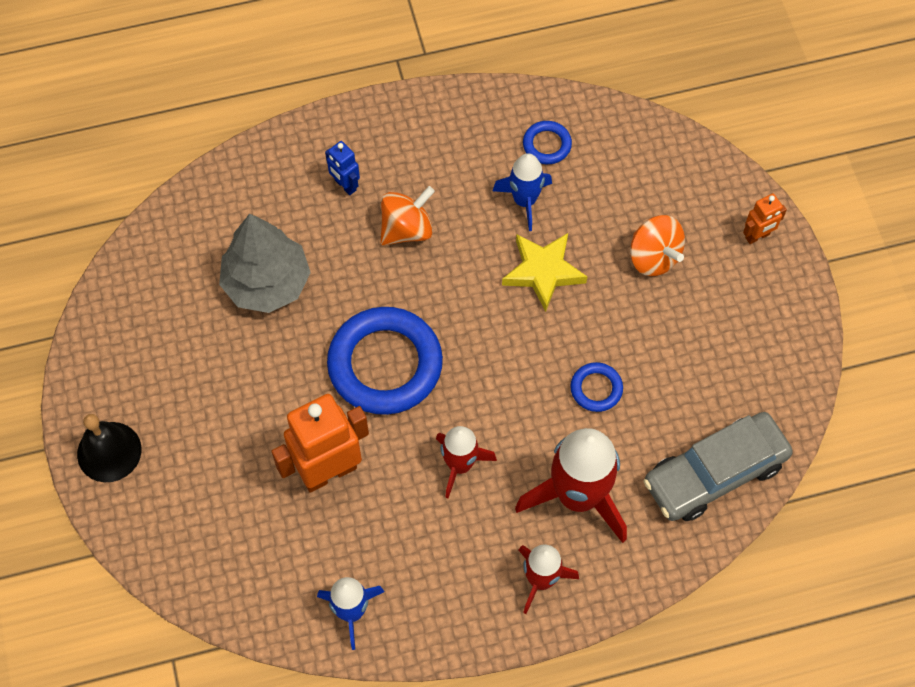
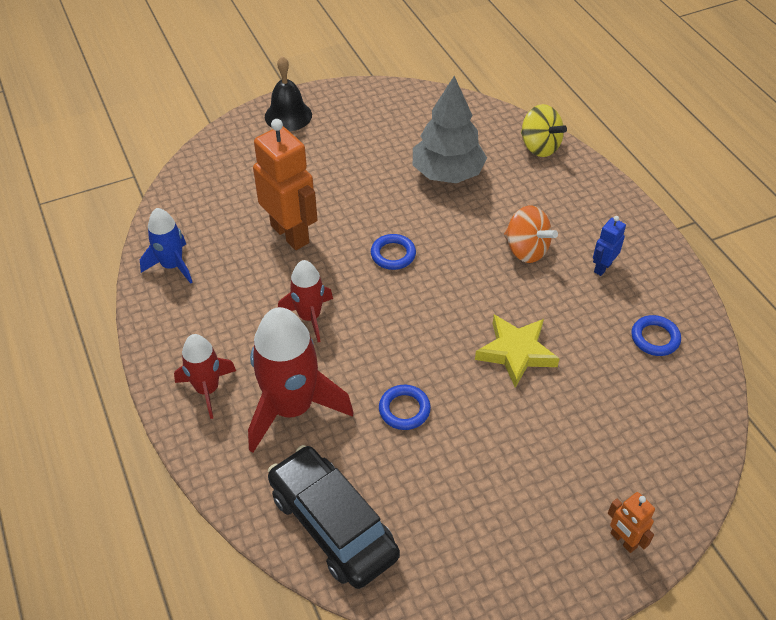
camera: 80 degrees right, 15 degrees down
(246, 175) = (539, 147): none -> yellow spinning top
(345, 185) = (553, 205): blue robot -> blue robot (602, 267)
(385, 364) = (393, 254): blue ring -> blue ring, size x0.45
(524, 201) = (586, 329): blue rocket -> none
(654, 257) = (563, 442): orange spinning top -> none
(714, 473) = (333, 524): grey car -> black car

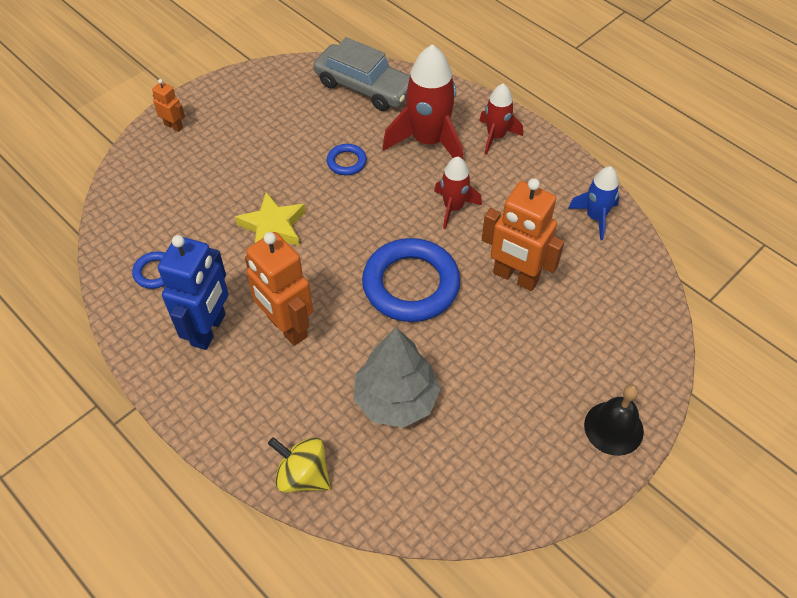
camera: 160 degrees right, 5 degrees up
(333, 524) = (364, 87): black car -> grey car
(393, 254) = (411, 284): blue ring -> blue ring, size x2.20
(526, 250) = (286, 327): orange spinning top -> orange robot
(602, 267) = (209, 330): blue robot -> blue robot, size x2.07

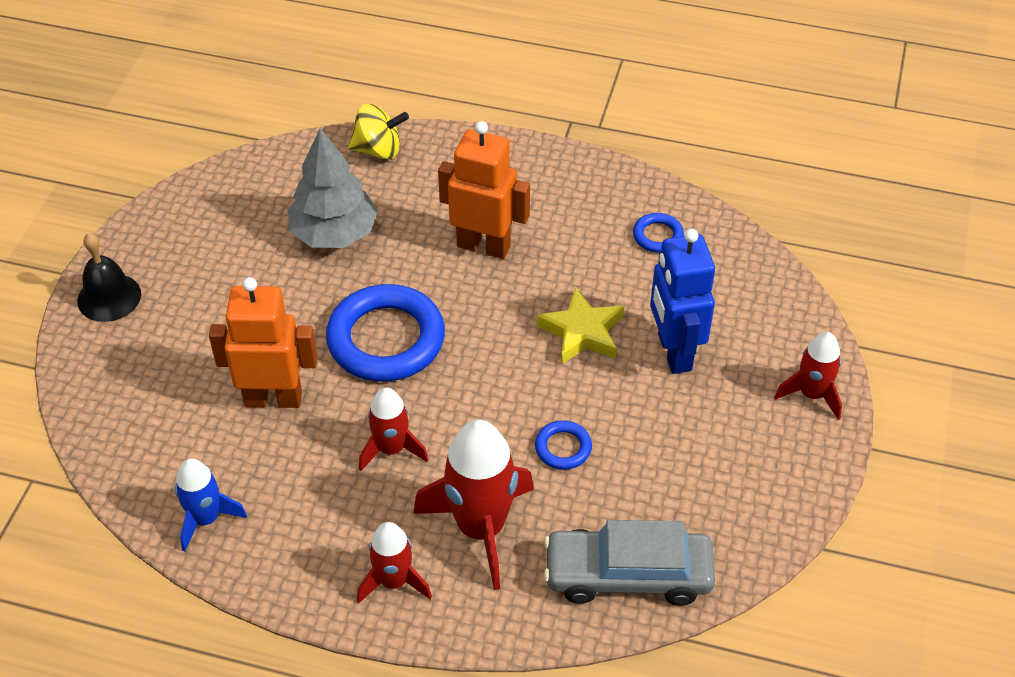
camera: 150 degrees right, 5 degrees down
(174, 126) = (811, 394): orange robot -> red rocket
(209, 330) = (556, 212): blue robot -> blue robot (673, 352)

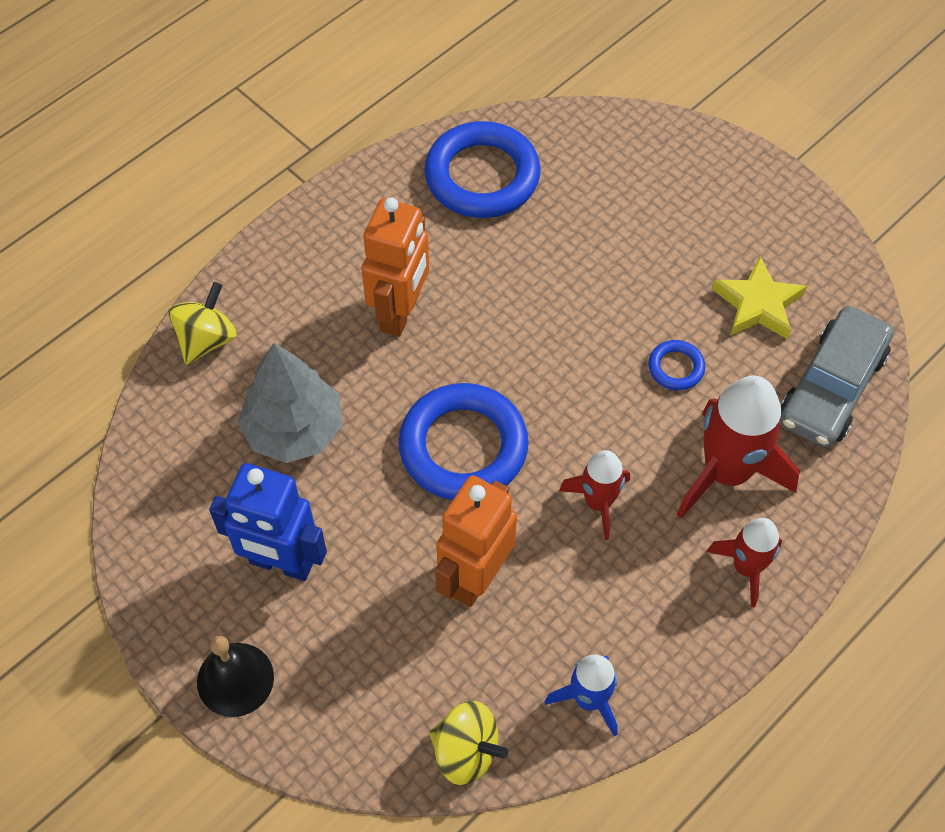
camera: 60 degrees left, 10 degrees up
(120, 458) = (466, 751): none -> yellow spinning top
(483, 246) = (400, 313): orange robot -> orange robot turned 150 degrees clockwise
(582, 332) = (555, 289): yellow star -> yellow star (758, 304)
(657, 236) = (482, 176): blue ring -> blue ring, size x2.20
(673, 352) = (621, 234): blue robot -> blue robot (281, 563)
(811, 394) = (724, 166): red rocket -> none

